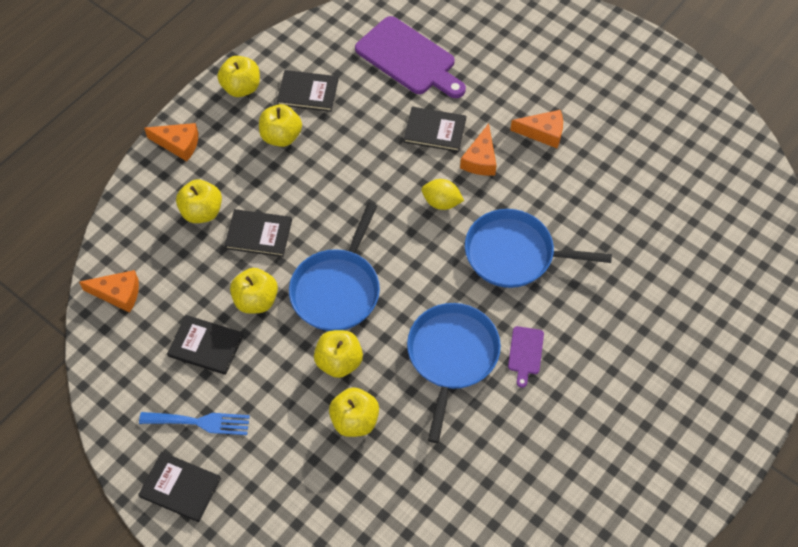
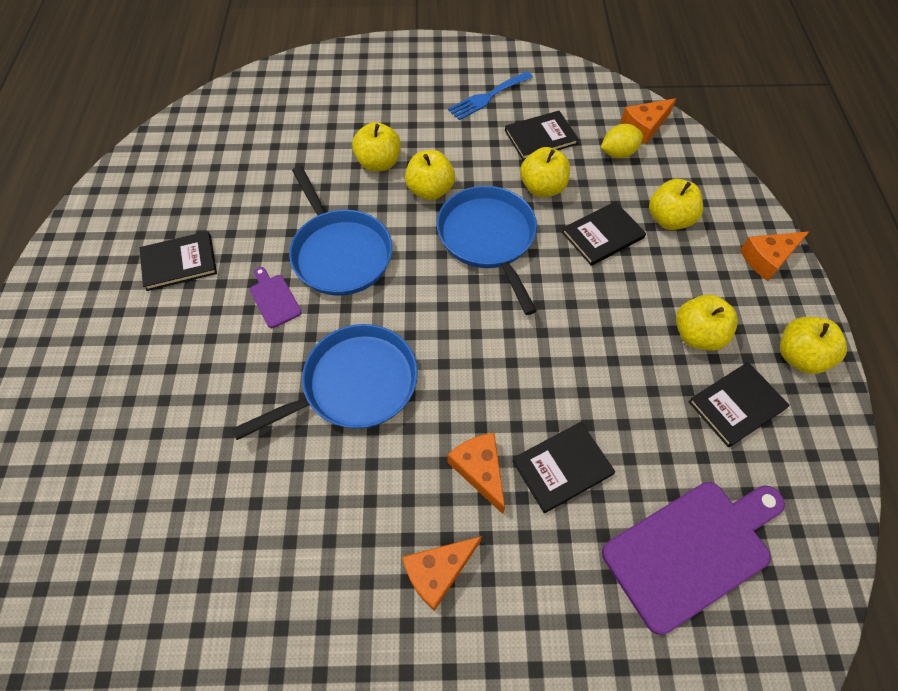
camera: 140 degrees right, 0 degrees up
(180, 487) = (458, 62): black book -> black book (179, 262)
(409, 59) = (692, 549): purple cutting board -> purple cutting board turned 150 degrees clockwise
(441, 202) = (475, 385): yellow lemon -> yellow lemon (618, 153)

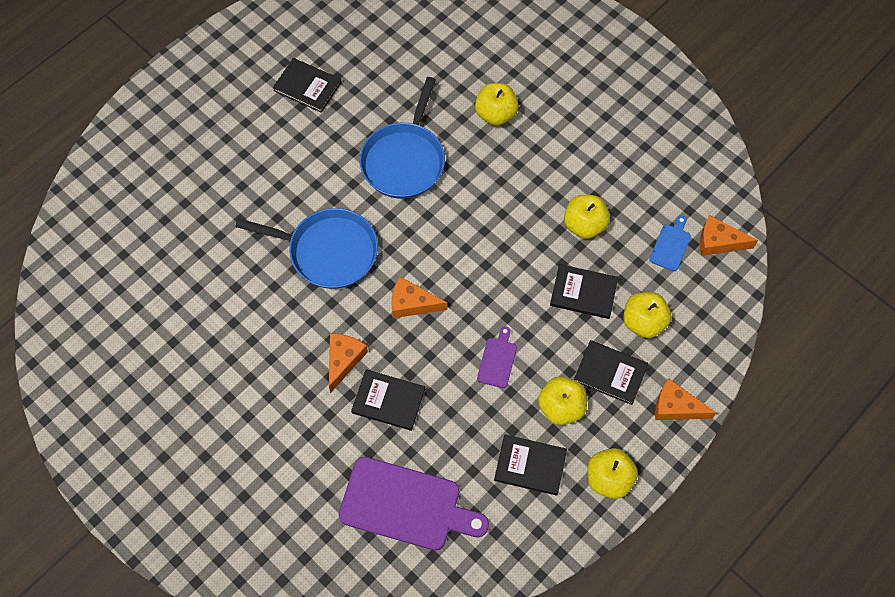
camera: 45 degrees right, 5 degrees up
(274, 298) = (337, 158): purple cutting board -> purple cutting board (497, 360)
(430, 190) = (507, 163): yellow apple -> none
(438, 571) = (268, 388): orange cheese -> orange cheese (412, 303)
(487, 97) = (630, 123): blue fork -> none
(488, 238) = (506, 229): blue pan -> none
(540, 137) = (629, 186): black book -> black book (610, 373)
(618, 153) = (671, 245): yellow lemon -> blue cutting board

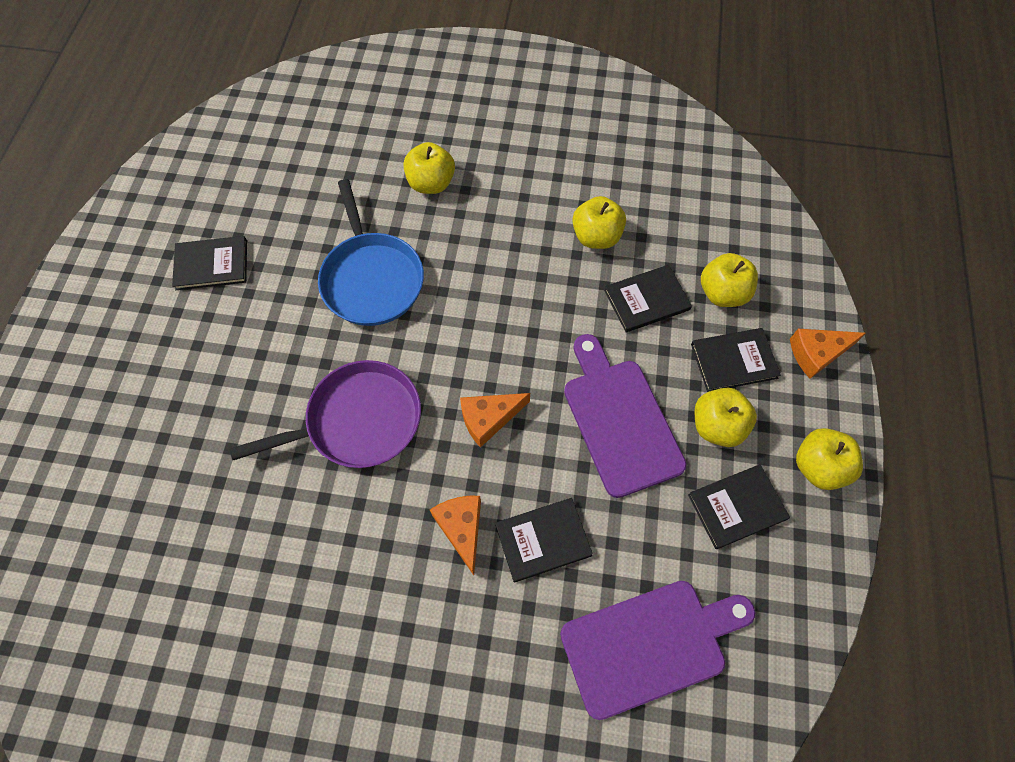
camera: 35 degrees left, 0 degrees up
(328, 251) = (358, 421): blue pan -> purple pan
(497, 360) = (619, 420): purple cutting board -> purple cutting board, size x2.17
(671, 245) = (687, 208): blue cutting board -> none
(718, 242) = (725, 180): orange cheese -> none

